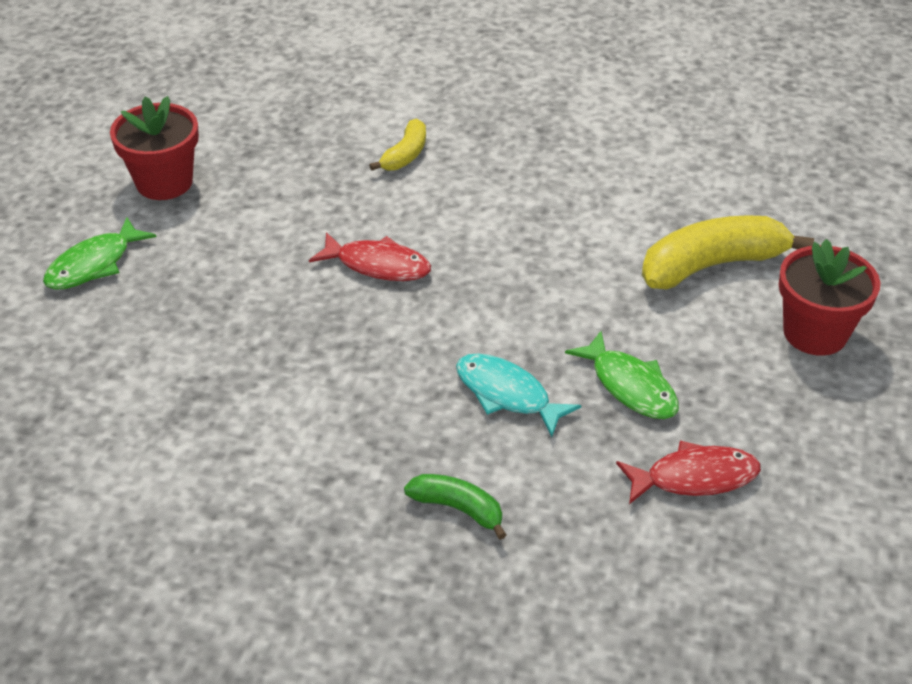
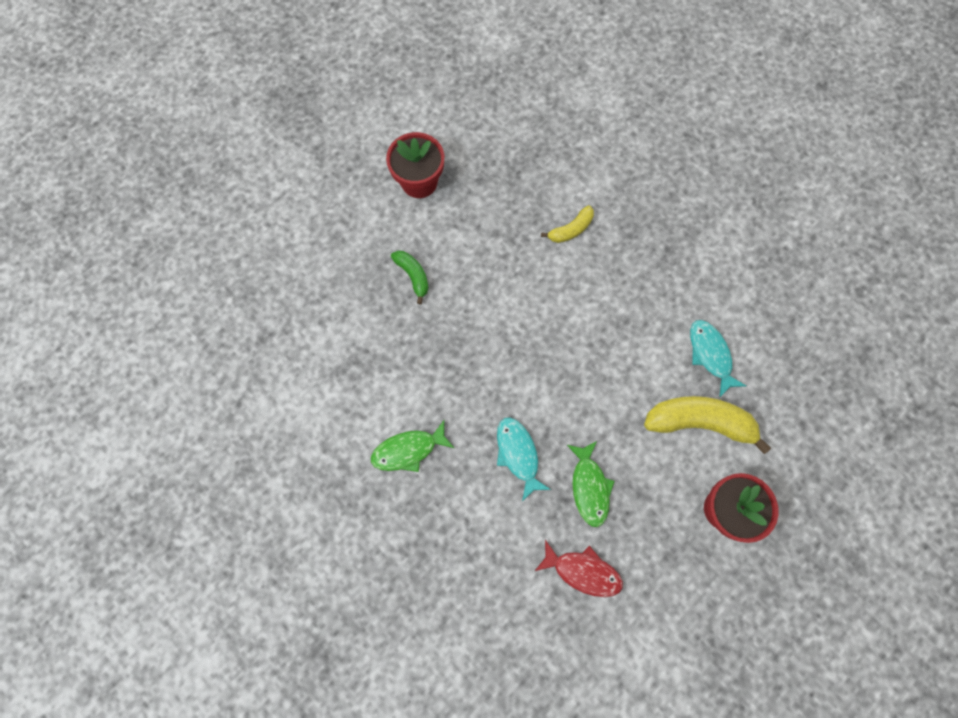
camera: 30 degrees right, 30 degrees up
(94, 264) = (350, 231): green fish -> green fish (408, 450)
(377, 265) = (503, 315): red fish -> none
(458, 508) = (446, 518): green banana -> green banana (413, 276)
(671, 200) = (710, 355): none -> turquoise fish

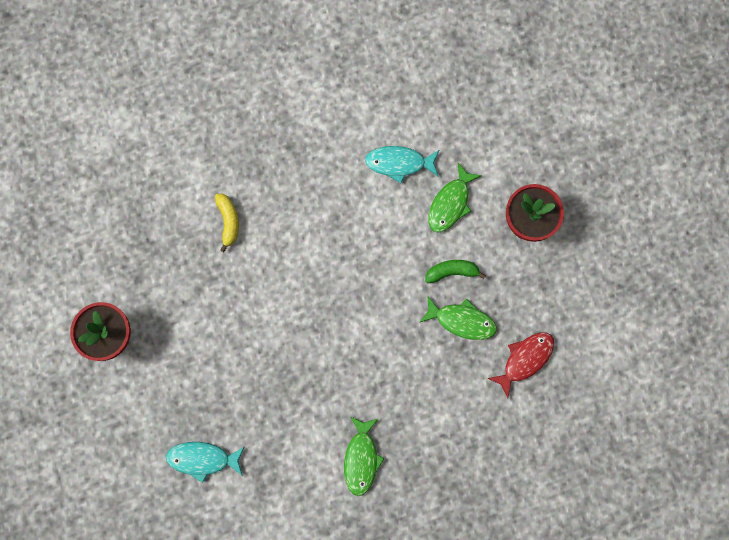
camera: 65 degrees left, 5 degrees up
(413, 276) = (203, 384): green banana -> green banana (452, 272)
(518, 454) = (408, 366): turquoise fish -> turquoise fish (203, 459)
(699, 422) = (450, 203): yellow banana -> green fish

